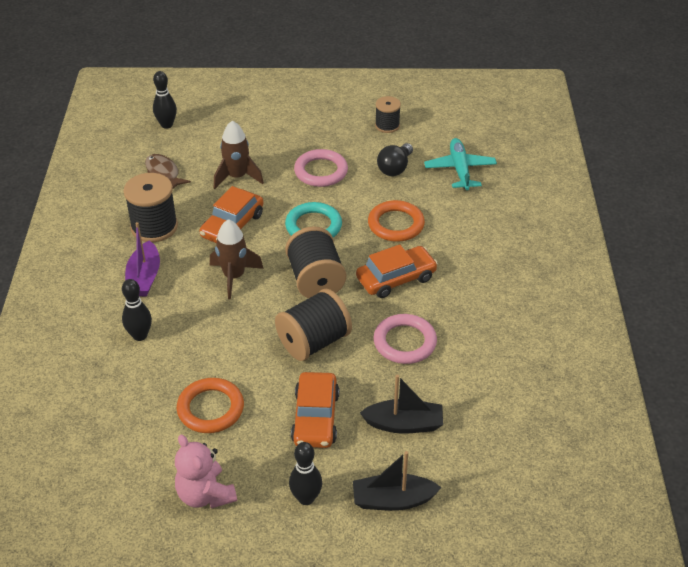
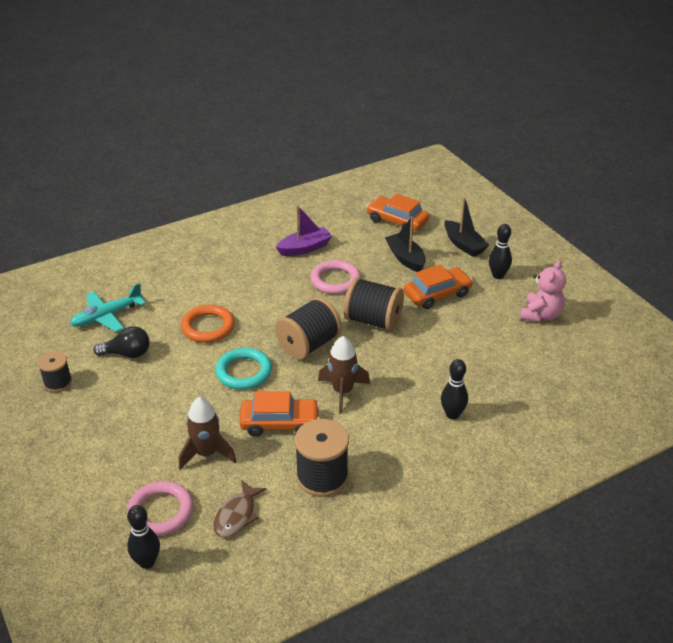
camera: 120 degrees left, 5 degrees down
(144, 278) = (390, 447): purple boat -> purple boat (305, 248)
(210, 409) = (478, 343): orange ring -> none
(321, 171) = (161, 399): pink ring -> pink ring (160, 511)
(396, 278) = (273, 305): orange car -> orange car (397, 221)

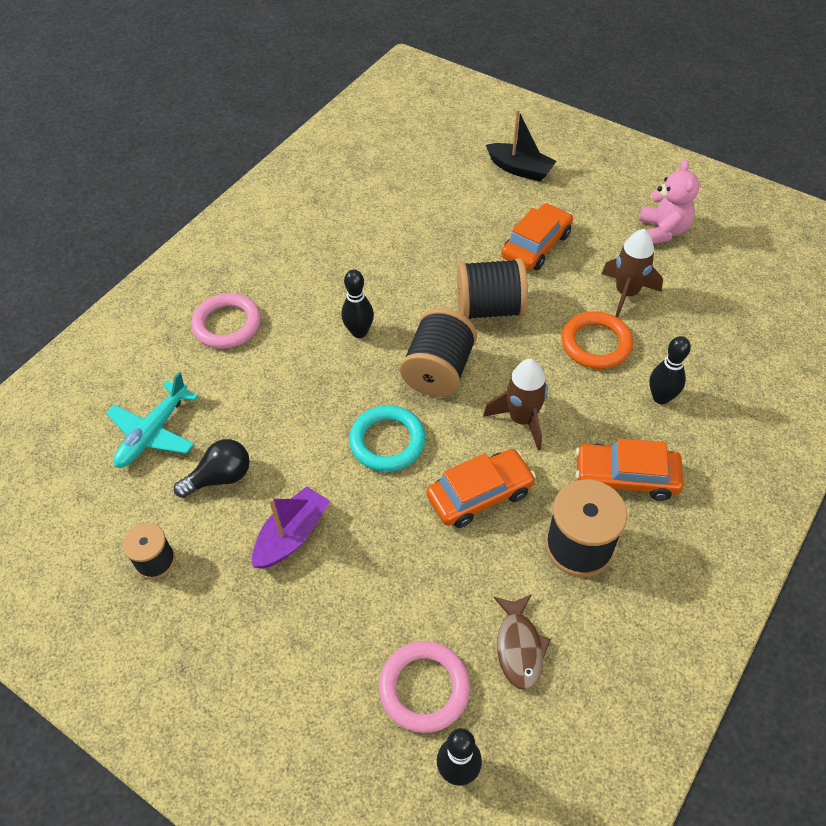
camera: 25 degrees left, 15 degrees up
(206, 453) = (422, 577): brown rocket -> brown rocket (626, 293)
(208, 327) = (298, 396): orange ring -> orange ring (596, 344)
(305, 248) = (341, 238): purple boat -> purple boat (292, 535)
(335, 280) = (408, 270): pink ring -> pink ring (227, 324)
(397, 221) = (424, 163): orange car -> orange car (626, 477)
(405, 258) = (468, 210): black boat -> none
(498, 275) = (584, 196): black bowling pin -> black bowling pin (359, 332)

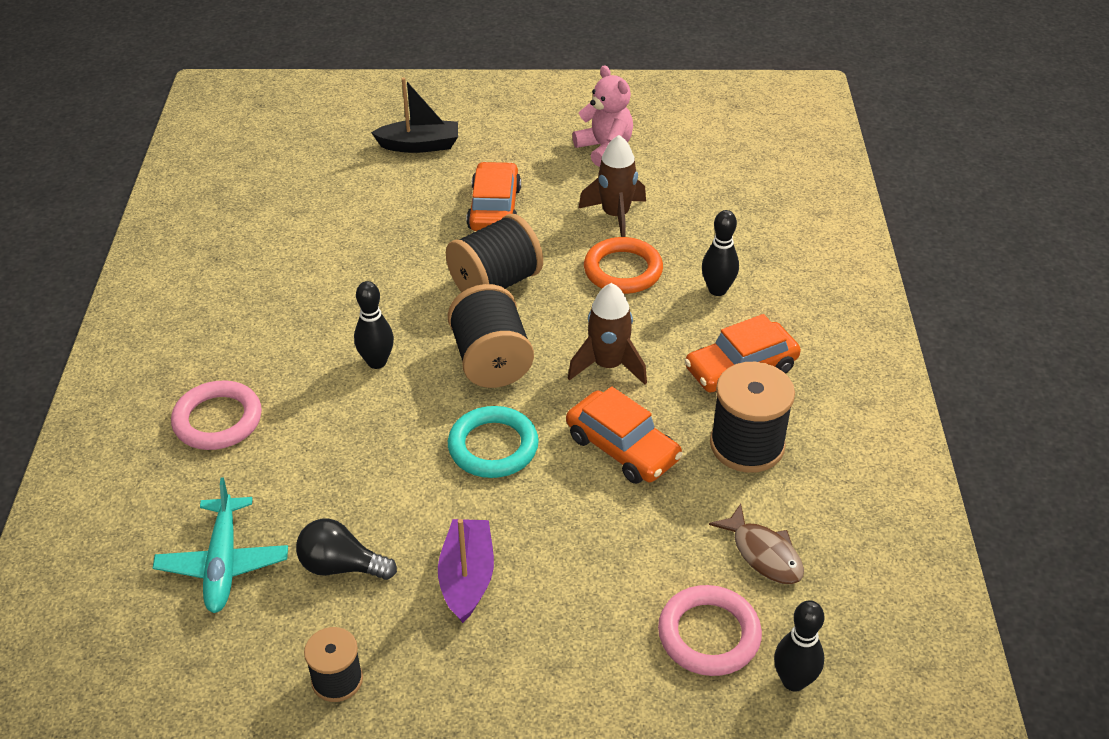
camera: 35 degrees left, 10 degrees down
(220, 477) = (341, 566): black light bulb -> black light bulb turned 105 degrees counterclockwise
(480, 494) = (622, 448): orange car -> orange car turned 105 degrees clockwise

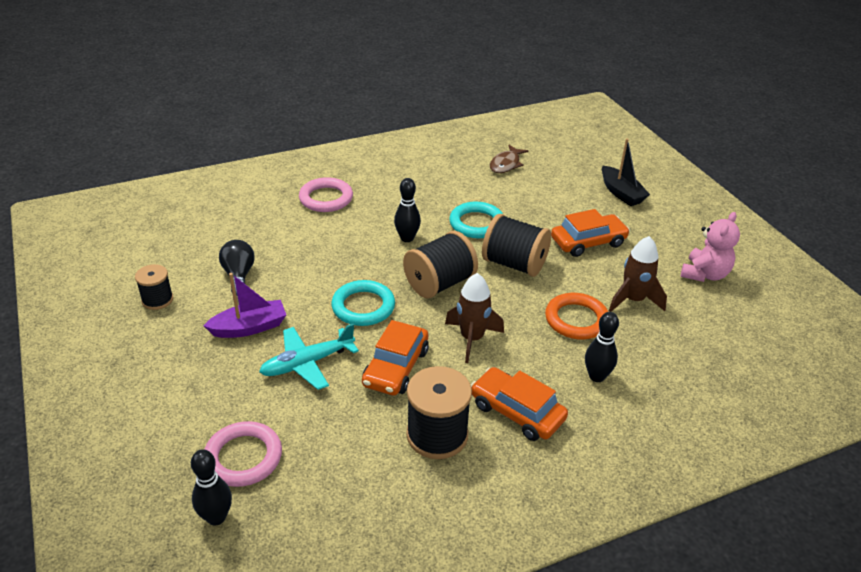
camera: 65 degrees right, 5 degrees down
(223, 563) = (224, 234): turquoise plane -> turquoise plane (307, 363)
(392, 287) = (476, 224): none -> turquoise ring
(763, 554) = (331, 471): brown fish -> brown fish (506, 164)

